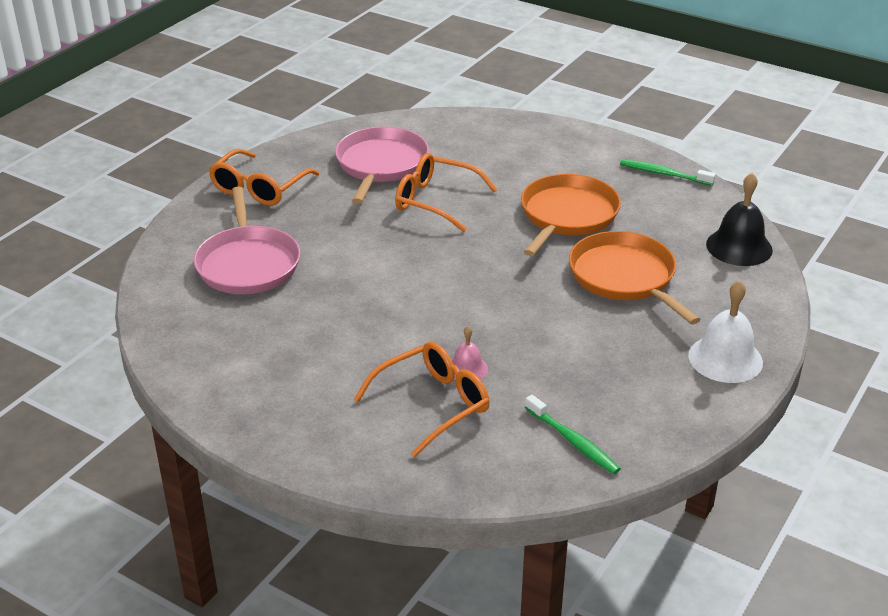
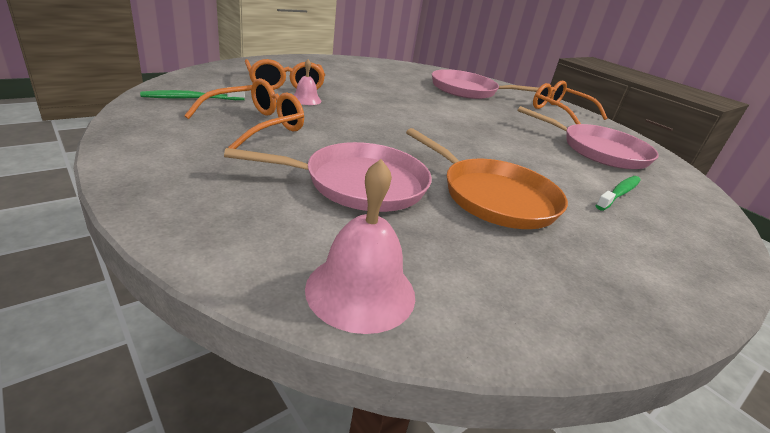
camera: 105 degrees right, 5 degrees down
(435, 201) = (535, 152): orange glasses -> orange glasses (256, 125)
(625, 277) = (359, 184): orange pan -> pink pan
(663, 174) = (598, 311): green toothbrush -> green toothbrush (619, 193)
(725, 358) = (174, 178): white bell -> none
(739, 247) = (361, 291): black bell -> pink bell

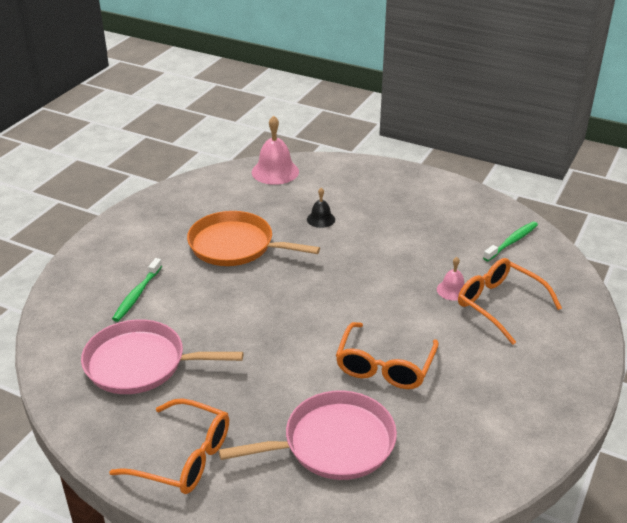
camera: 160 degrees right, 5 degrees up
(256, 125) = (433, 237): orange glasses -> orange glasses (384, 366)
(359, 184) = (321, 219): pink pan -> black bell

